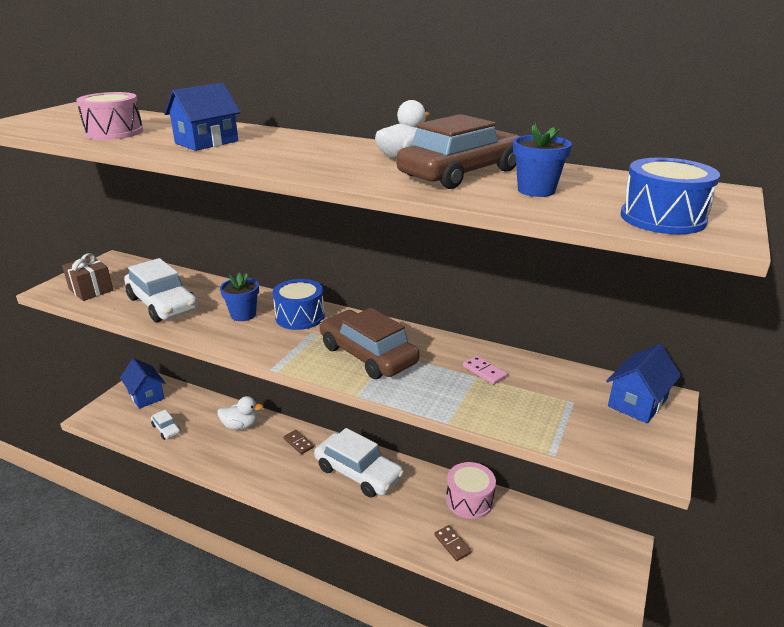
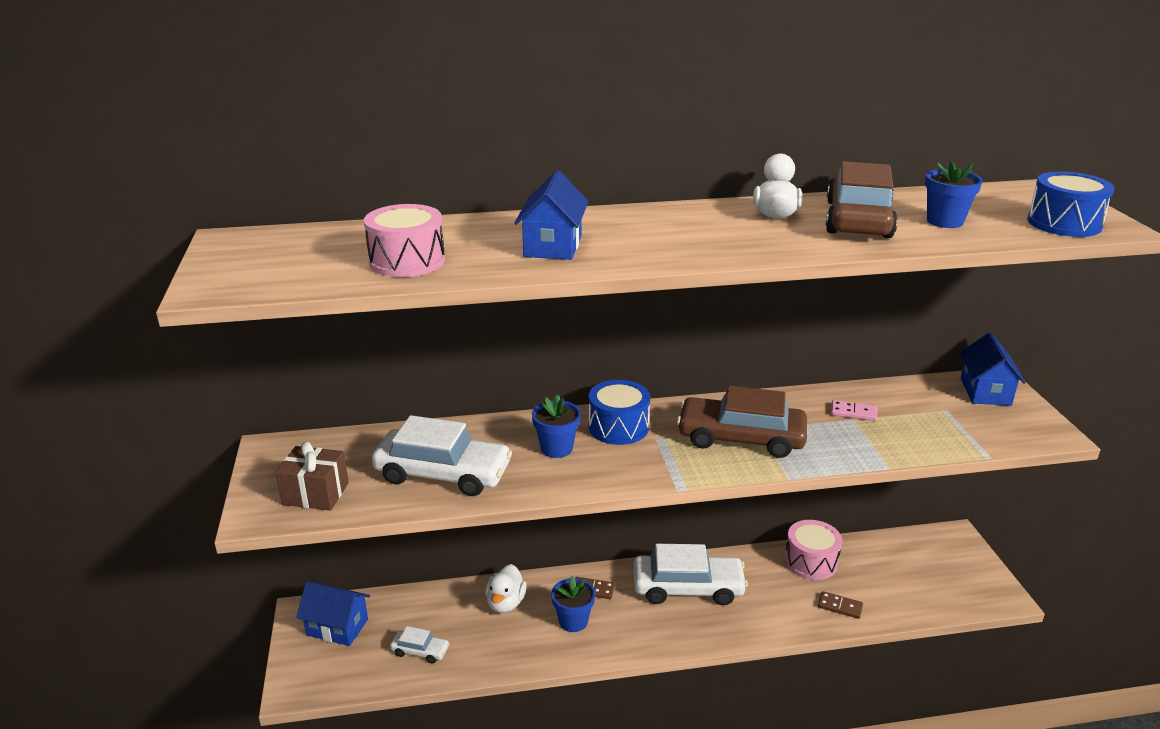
camera: 35 degrees left, 0 degrees up
(240, 426) = (505, 603): white duck -> white duck turned 135 degrees clockwise
(263, 456) = (573, 621): none -> blue flower pot

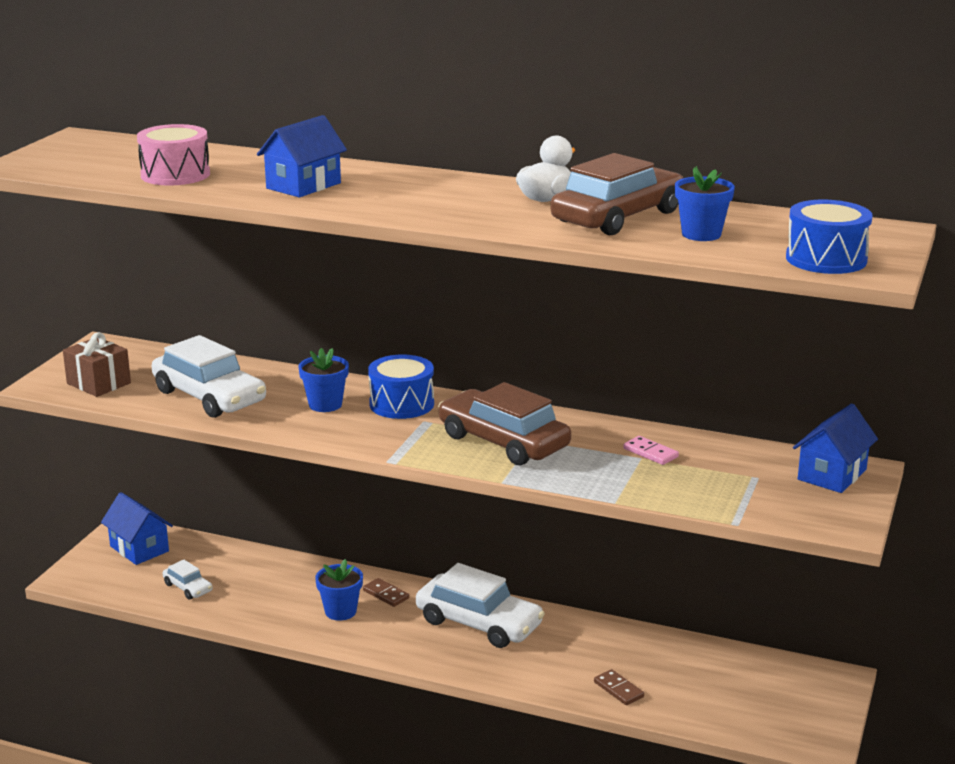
camera: 30 degrees right, 5 degrees down
(505, 603) = (295, 578): white duck -> none
(811, 561) = (635, 644): pink drum -> none

